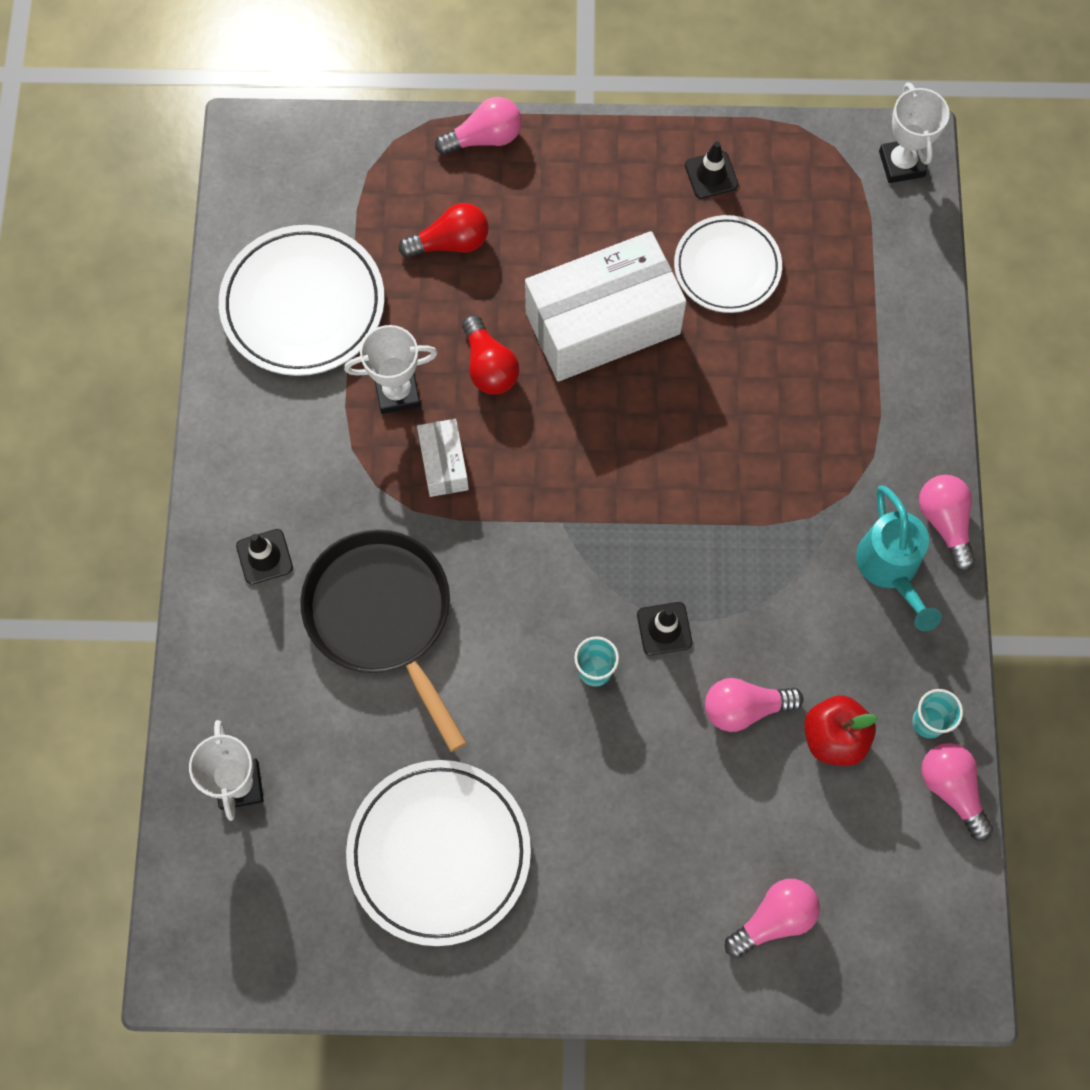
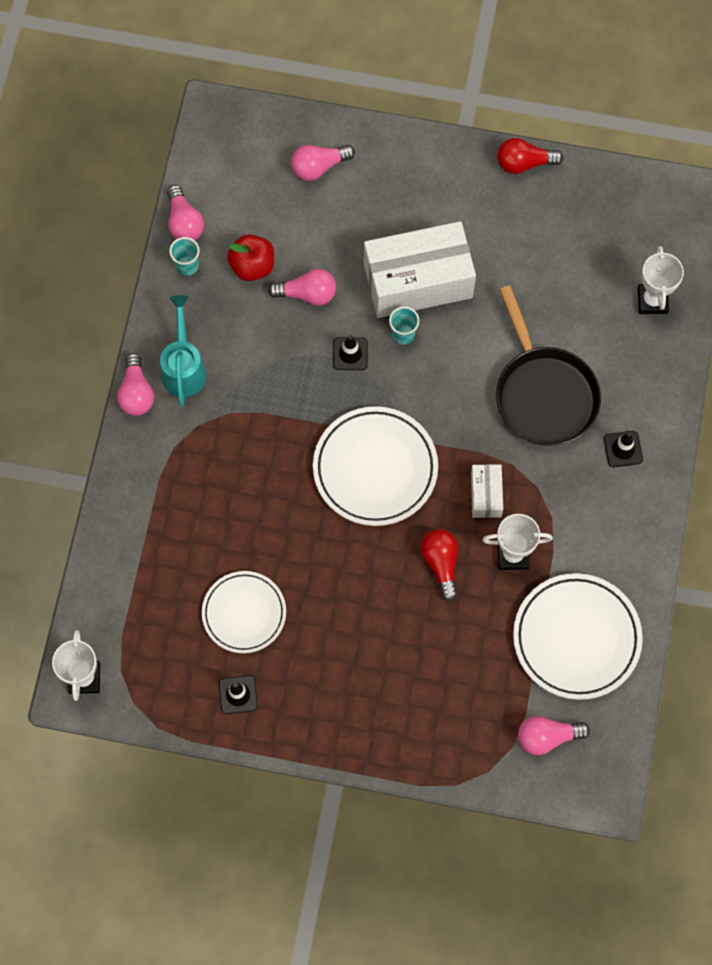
camera: 170 degrees left, 0 degrees up
(439, 853) = (525, 238): white plate -> white plate (375, 468)
(450, 242) = (455, 671): red light bulb -> red light bulb (524, 163)
(484, 138) = (414, 760): pink light bulb -> pink light bulb (547, 737)
(603, 323) = (349, 584): white box -> white box (418, 281)

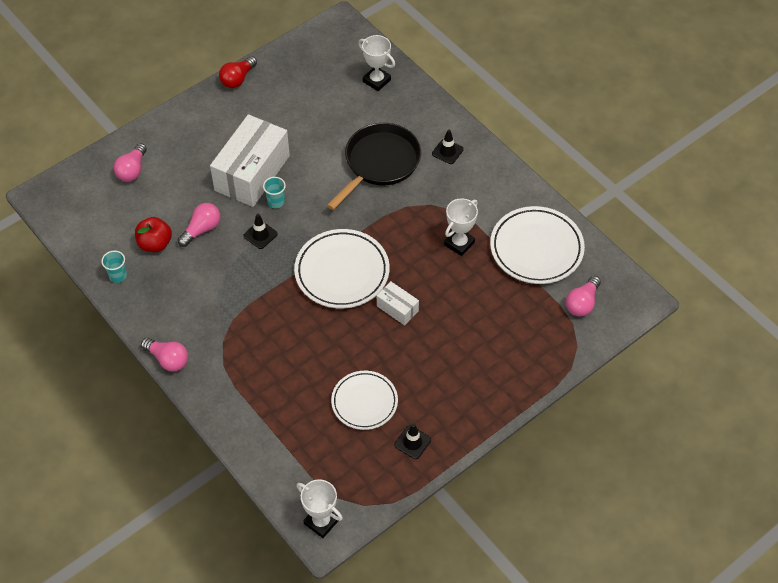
camera: 50 degrees left, 15 degrees down
(184, 222) = (90, 258): pink light bulb -> none
(184, 367) = (179, 323): turquoise watering can -> none
(441, 564) = (431, 281): red light bulb -> none
(486, 495) = (411, 231): white box -> white box (397, 308)
(543, 393) = (379, 163): black pan -> black pan turned 75 degrees counterclockwise

